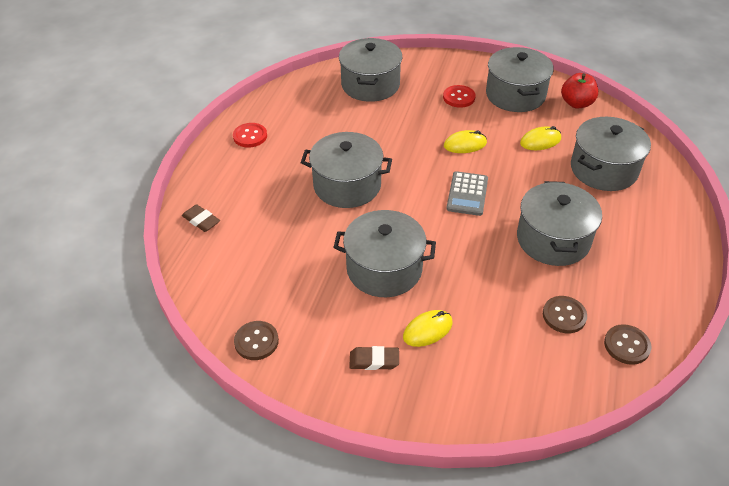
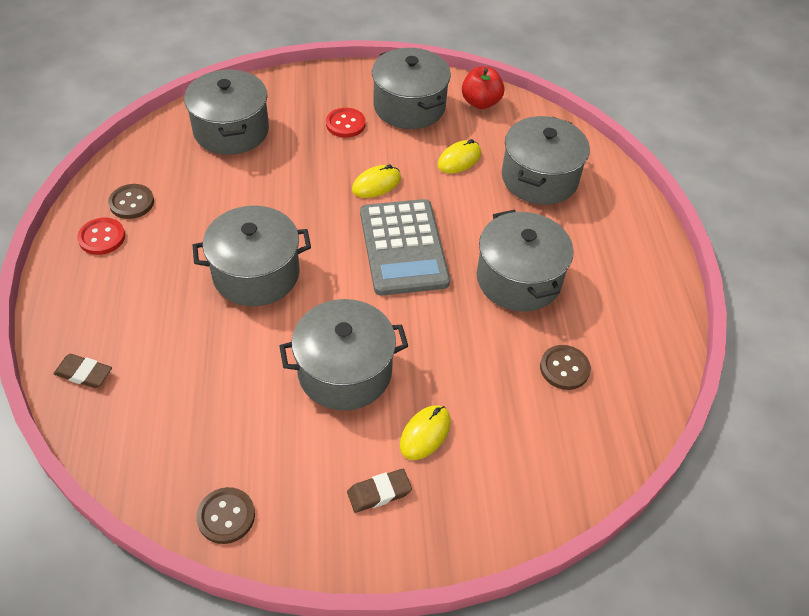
camera: 25 degrees left, 5 degrees up
(467, 194) = (403, 247): grey calculator -> grey calculator, size x1.70
(626, 345) = (639, 383): brown button -> brown button (131, 203)

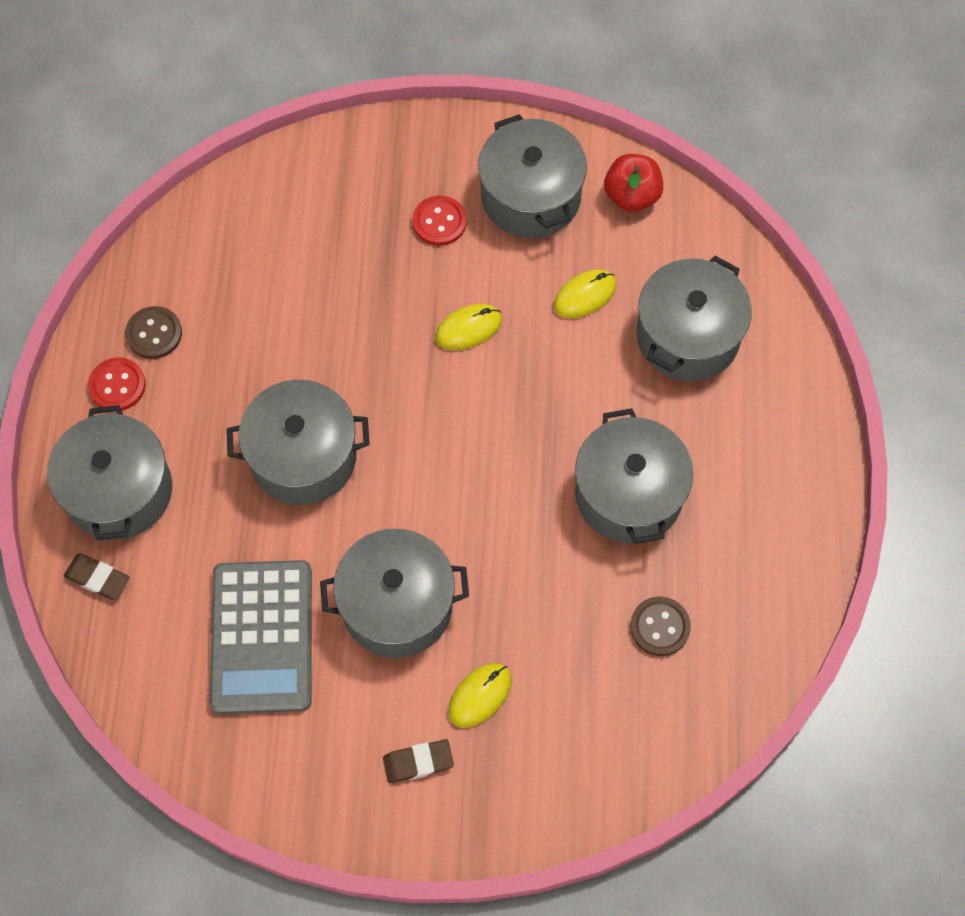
camera: 10 degrees right, 15 degrees up
(226, 516) = (249, 772): brown button -> none
(231, 130) = (286, 222): grey pot -> grey pot (119, 491)
(403, 247) = (490, 433): grey calculator -> grey calculator (262, 637)

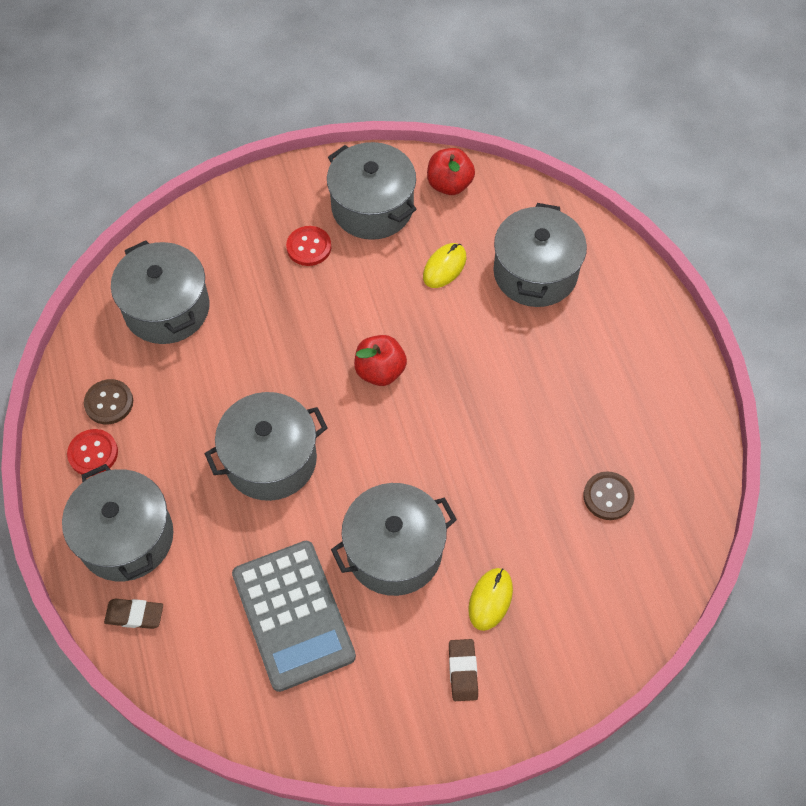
camera: 20 degrees left, 5 degrees down
(418, 762) = (463, 671): brown eraser -> brown eraser turned 60 degrees counterclockwise
(462, 395) = (380, 371): none -> red apple
(468, 328) = (364, 319): yellow mouse -> none
(629, 494) = (541, 404): grey pot -> grey pot (167, 308)

